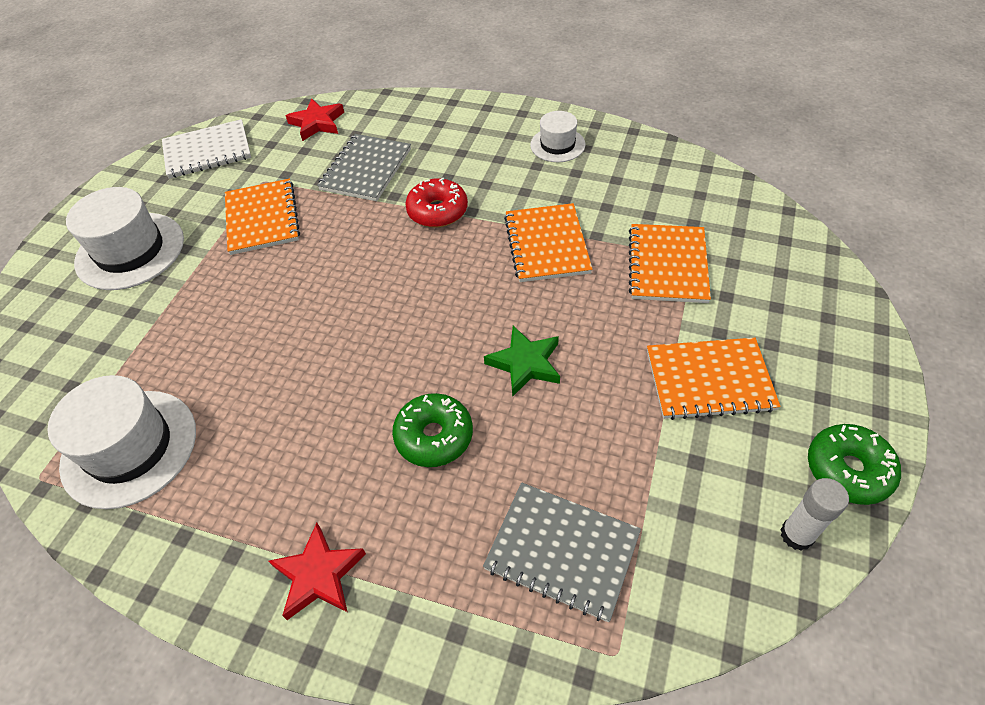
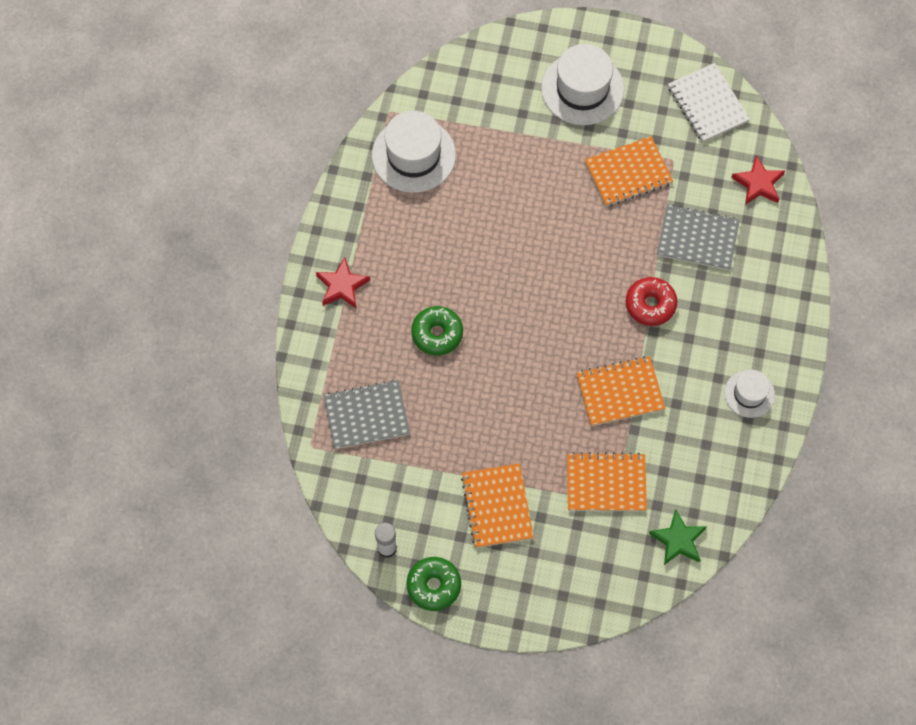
camera: 80 degrees right, 15 degrees up
(525, 363) = (500, 385): green star -> green star (678, 540)
(562, 551) = (366, 416): grey notebook -> grey notebook turned 60 degrees clockwise

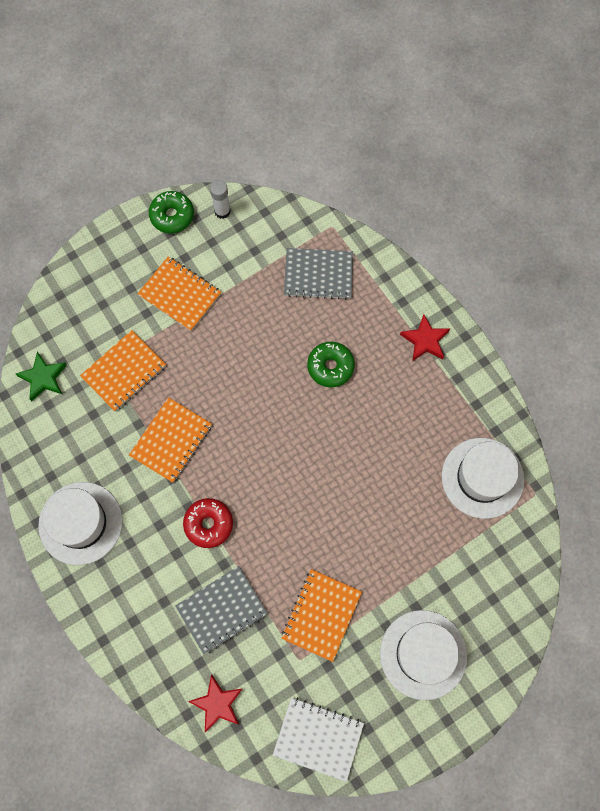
camera: 135 degrees right, 5 degrees up
(366, 416) = (318, 274): grey notebook -> grey notebook turned 60 degrees clockwise
(749, 394) = (80, 523): white hat -> white hat, size x1.76

